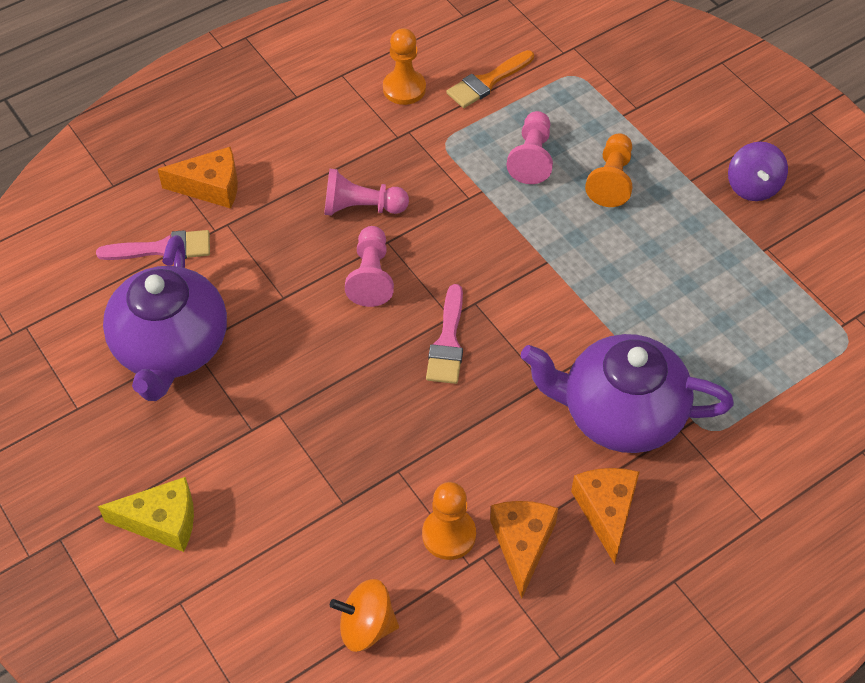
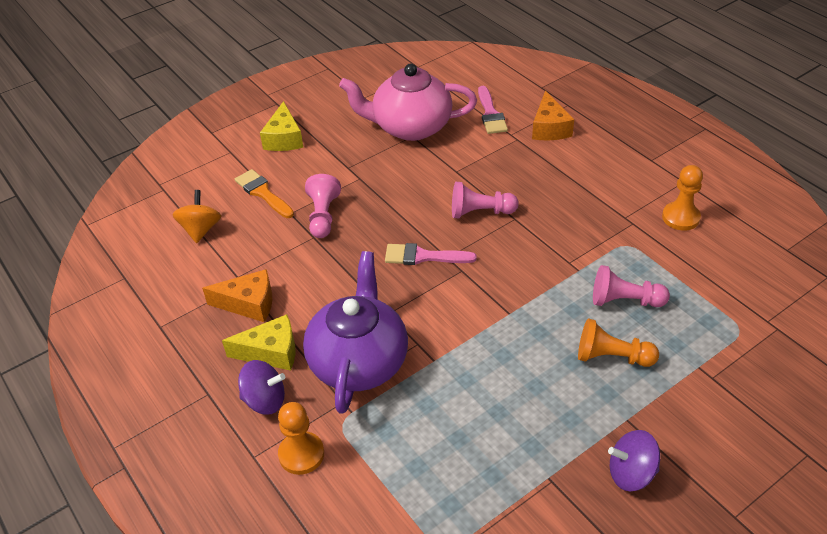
camera: 90 degrees right, 10 degrees down
(171, 347) = (410, 127): purple teapot -> pink teapot
(361, 207) = (545, 202): pink pawn -> pink pawn (323, 216)
(449, 535) = (261, 265): orange pawn -> orange pawn (301, 454)
(487, 82) = (707, 268): orange brush -> orange brush (263, 193)
(606, 511) = (271, 352): orange cheese -> yellow cheese
(681, 513) = (265, 400): none -> purple spinning top

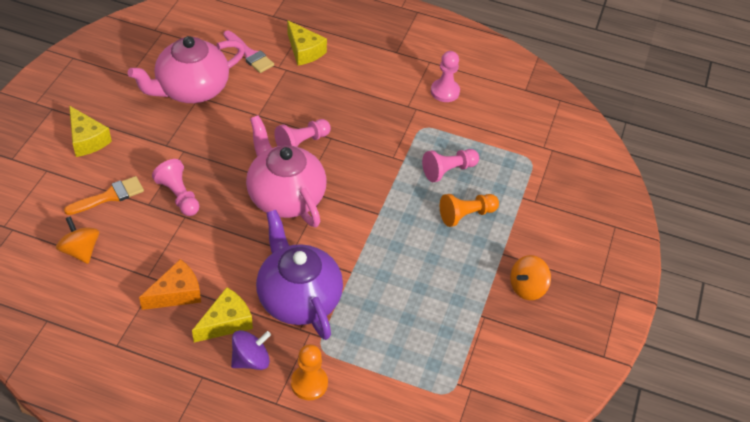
camera: 40 degrees left, 5 degrees up
(263, 193) = (109, 196): orange brush -> orange brush turned 135 degrees clockwise
(423, 256) = (285, 196): pink brush -> pink teapot
(549, 128) = (304, 51): orange cheese -> yellow cheese
(631, 473) = (527, 287): purple spinning top -> orange spinning top
(680, 217) = (445, 91): orange pawn -> pink pawn

